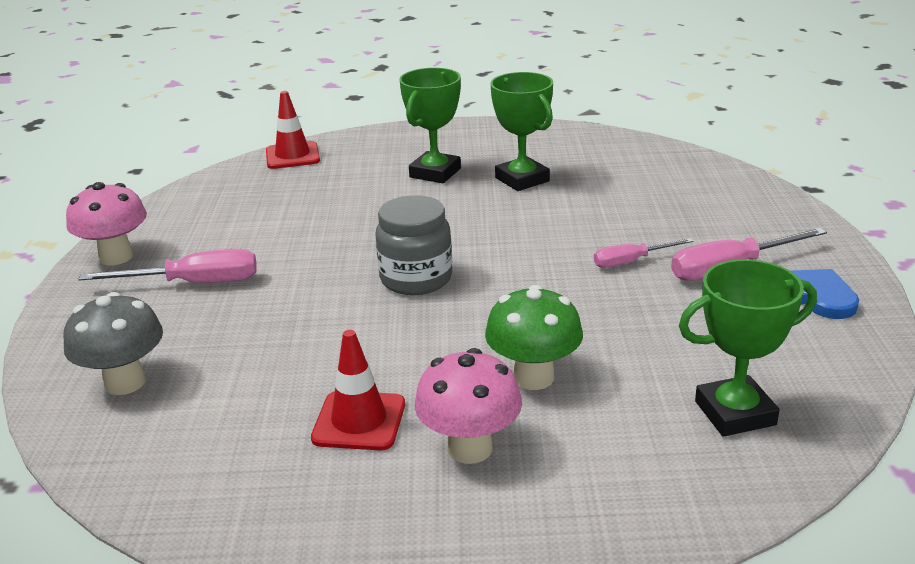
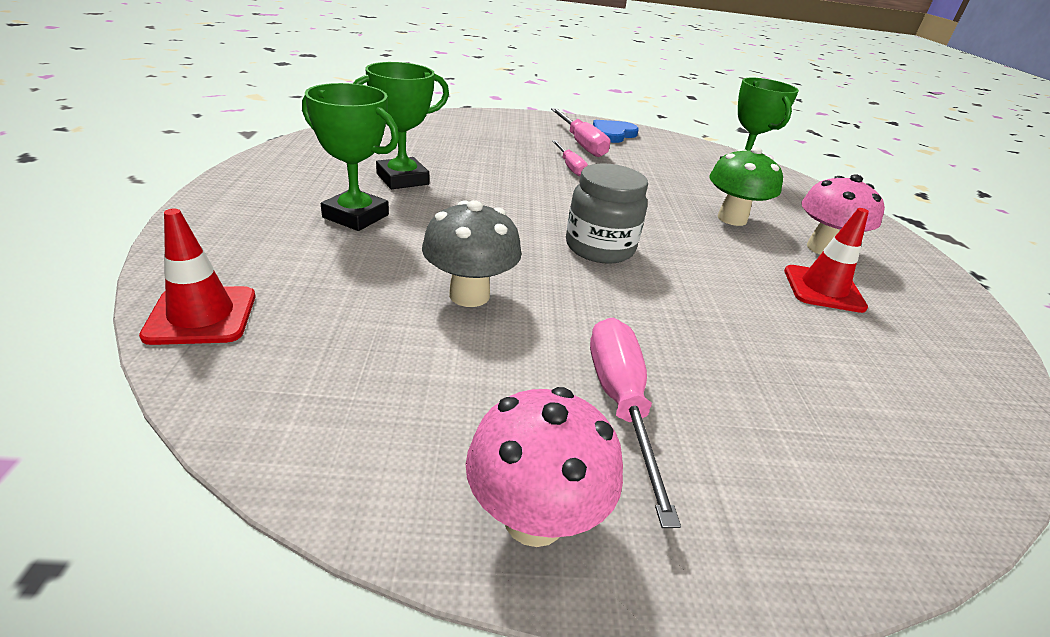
camera: 95 degrees left, 5 degrees up
(125, 382) = (860, 446): grey mushroom -> grey mushroom (469, 295)

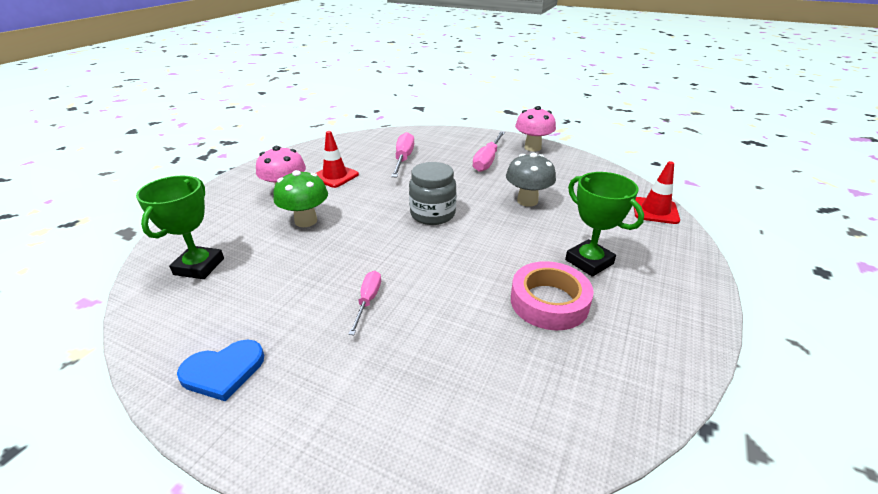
camera: 150 degrees left, 0 degrees up
(402, 179) = (549, 302): green trophy -> pink tape
(581, 144) = (304, 347): pink screwdriver -> pink screwdriver (403, 159)

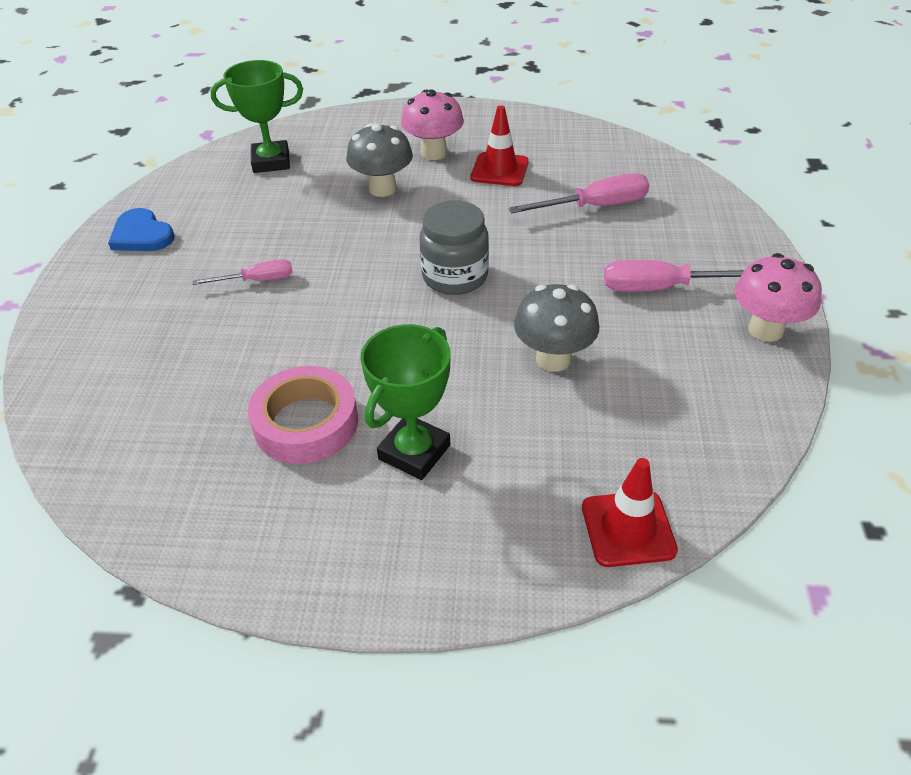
camera: 70 degrees right, 10 degrees up
(306, 221) = (382, 189): green mushroom -> grey mushroom

